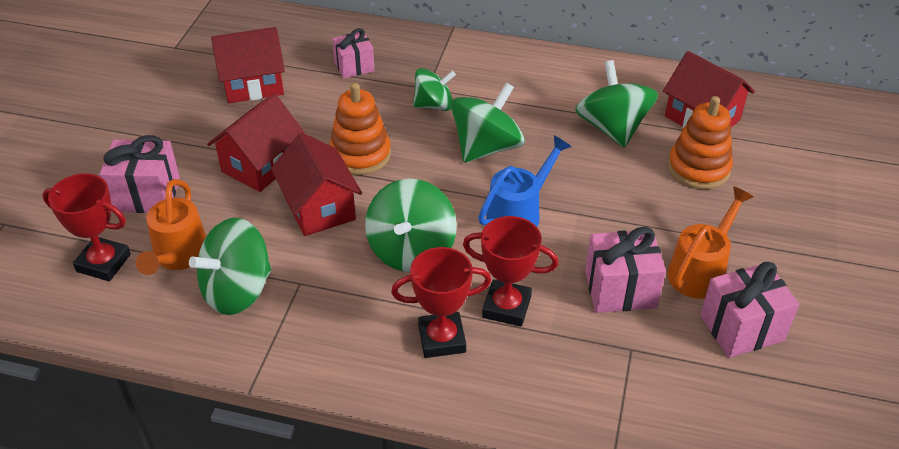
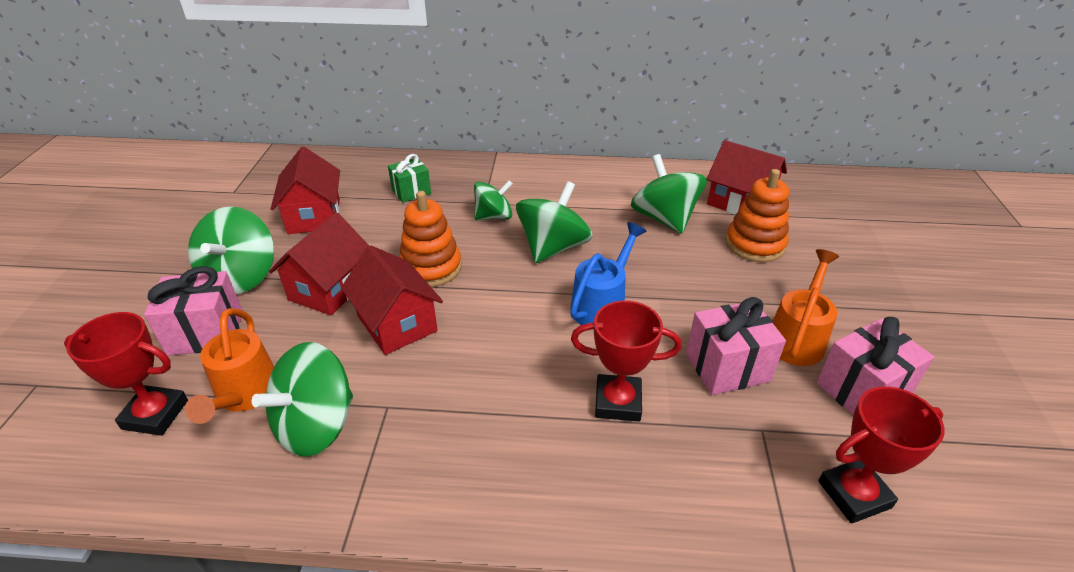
camera: 10 degrees left, 5 degrees down
(253, 84) = (314, 216): red house -> red house turned 75 degrees counterclockwise
(354, 67) = (411, 192): pink gift -> green gift
(411, 250) = (502, 355): green spinning top -> green spinning top (241, 276)
(442, 339) = (558, 448): red trophy -> red trophy (854, 494)

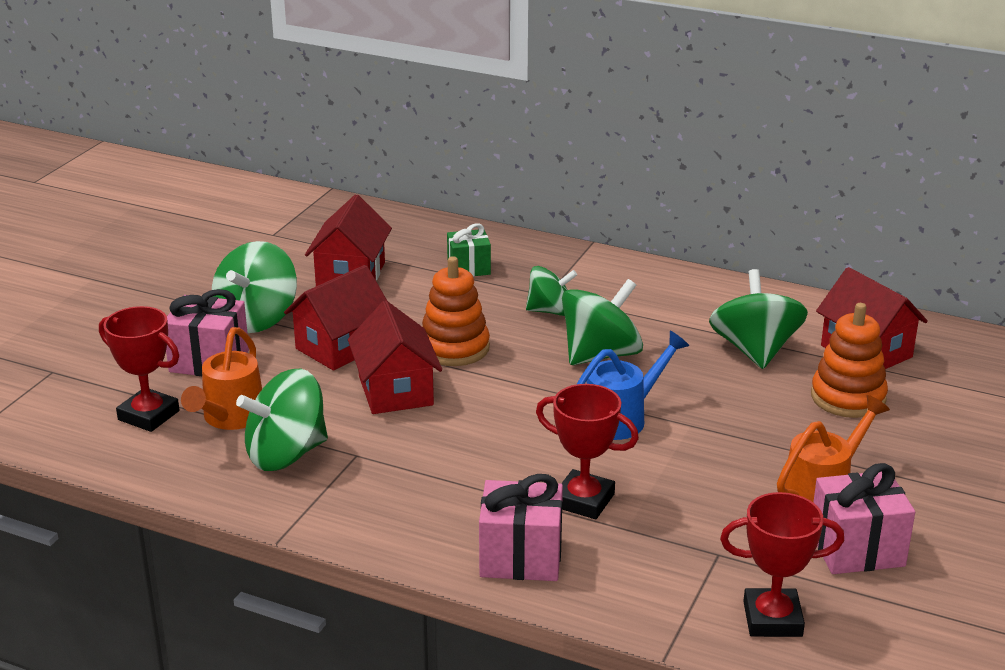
camera: 20 degrees right, 10 degrees down
(727, 367) = (721, 499): pink gift -> pink gift (521, 557)

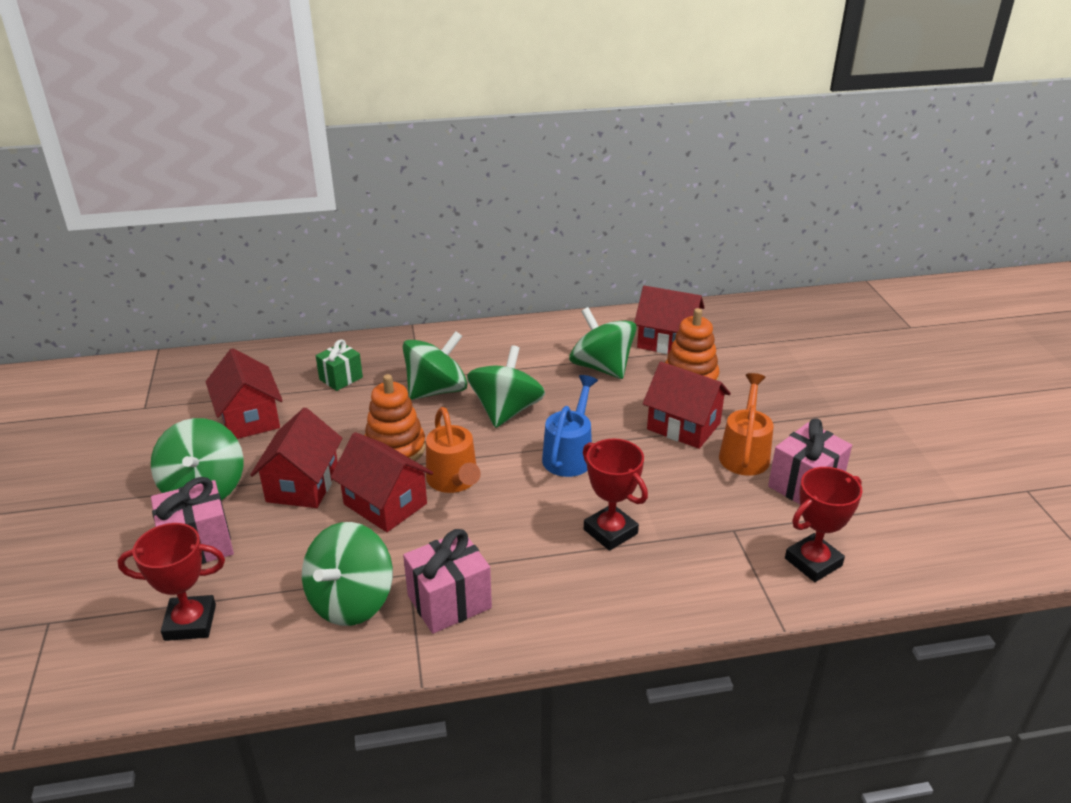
camera: 35 degrees left, 5 degrees up
(230, 418) = (269, 590): orange watering can -> orange watering can (454, 481)
(521, 557) = (615, 600): pink gift -> pink gift (449, 602)
(550, 311) = (436, 390): green spinning top -> green spinning top, size x1.54
(583, 500) = (610, 531): red trophy -> red trophy turned 60 degrees clockwise
(781, 440) = (683, 426): none -> red house

